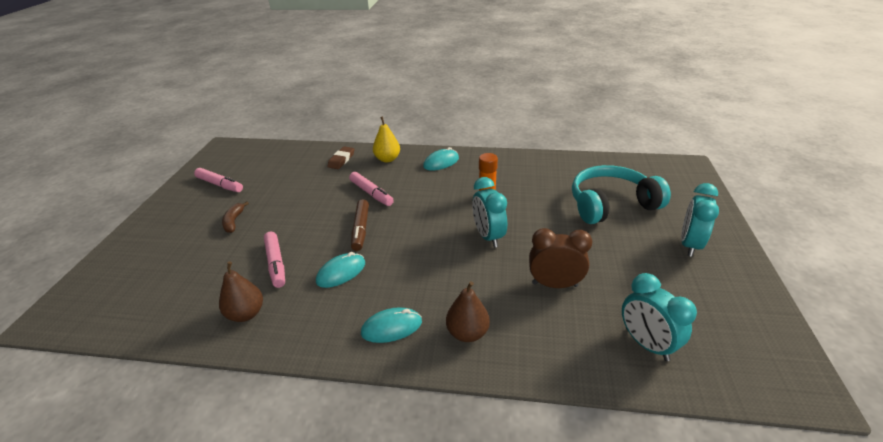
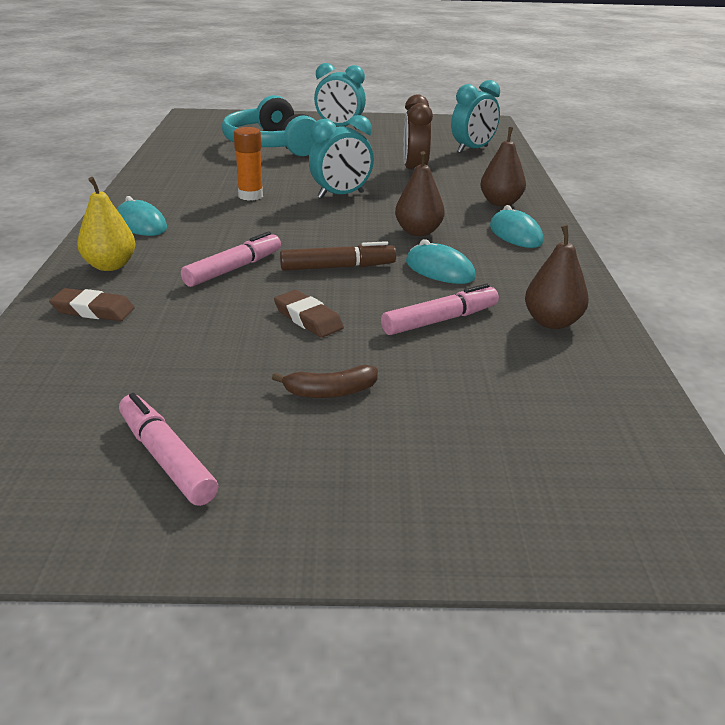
camera: 100 degrees left, 5 degrees down
(220, 185) = (166, 459): pink marker -> pink marker turned 60 degrees counterclockwise
(303, 217) = (308, 319): none -> brown eraser
(408, 270) = (418, 232): none -> brown pear

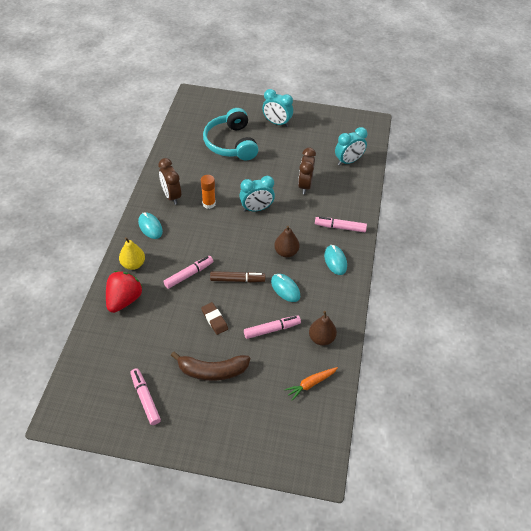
camera: 10 degrees right, 20 degrees up
(93, 310) = (124, 300): brown eraser -> red strawberry
(177, 193) = (171, 196): none -> brown clock
(330, 392) = (212, 371): brown banana -> brown banana, size x1.86
(500, 203) = (340, 227): brown pear -> pink marker
(573, 388) = (311, 384): none -> orange carrot

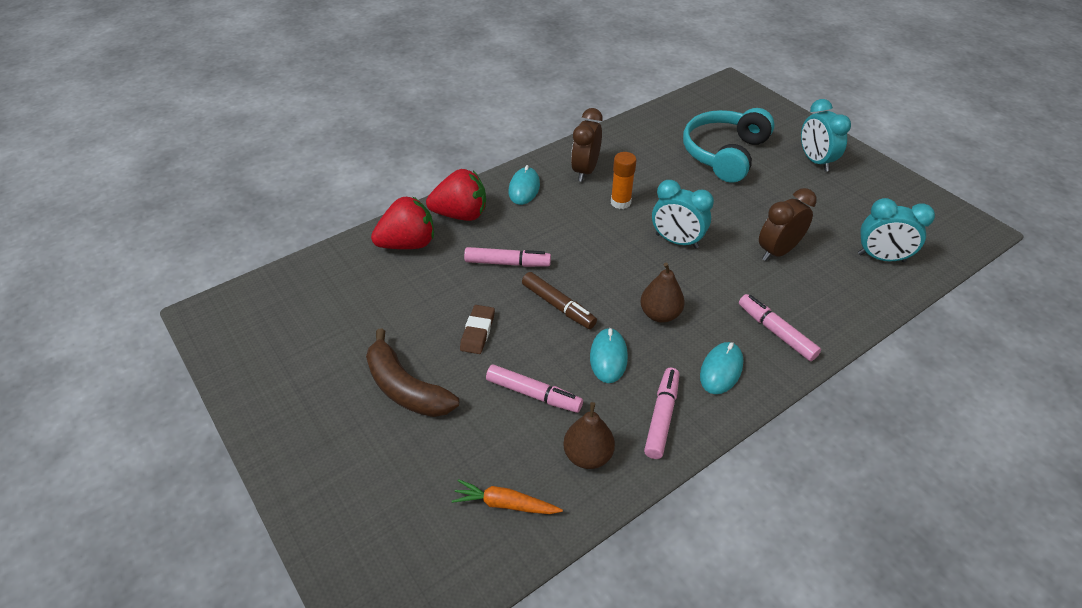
camera: 45 degrees right, 5 degrees down
(133, 264) = (461, 214): yellow pear -> red strawberry
(145, 399) = (302, 362): pink marker -> pink marker (661, 417)

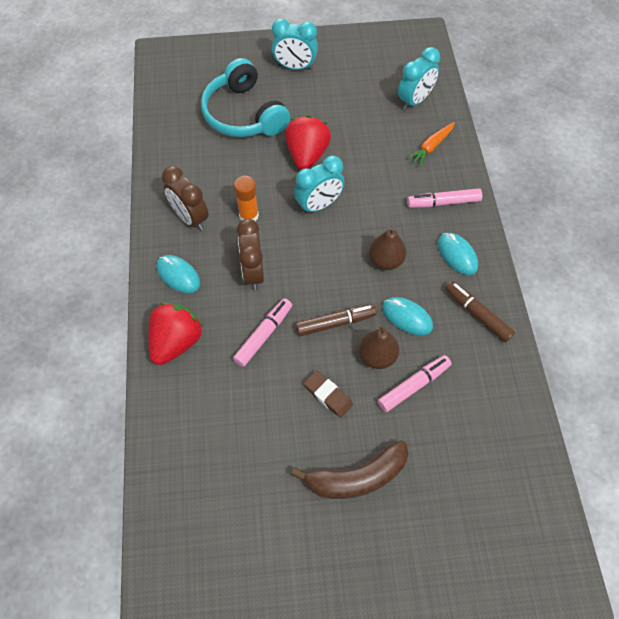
camera: 60 degrees left, 15 degrees up
(408, 244) = (185, 403): red strawberry -> red strawberry (307, 155)
(505, 504) = (500, 453): orange carrot -> orange carrot (431, 147)
(588, 455) = (486, 378): brown pear -> brown pear (377, 356)
(661, 417) = (477, 314): pink marker -> brown marker
(777, 251) = (371, 152): brown clock -> brown clock (253, 272)

